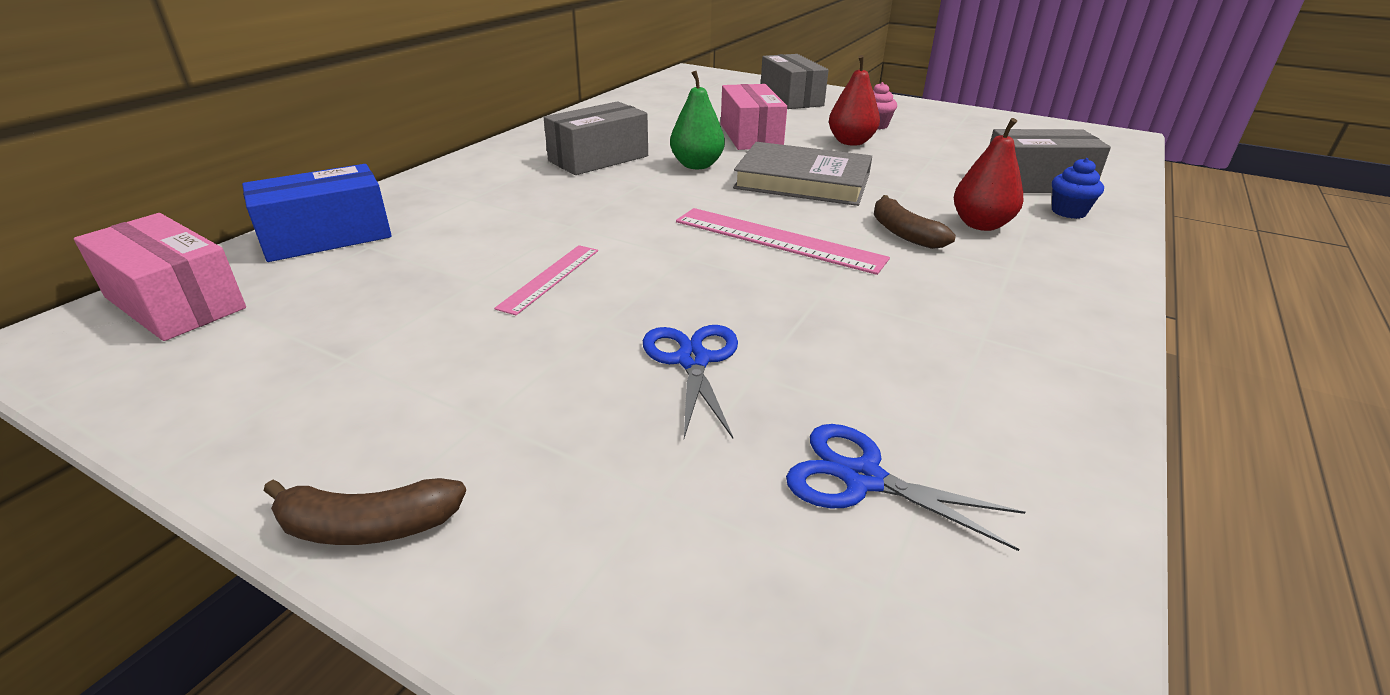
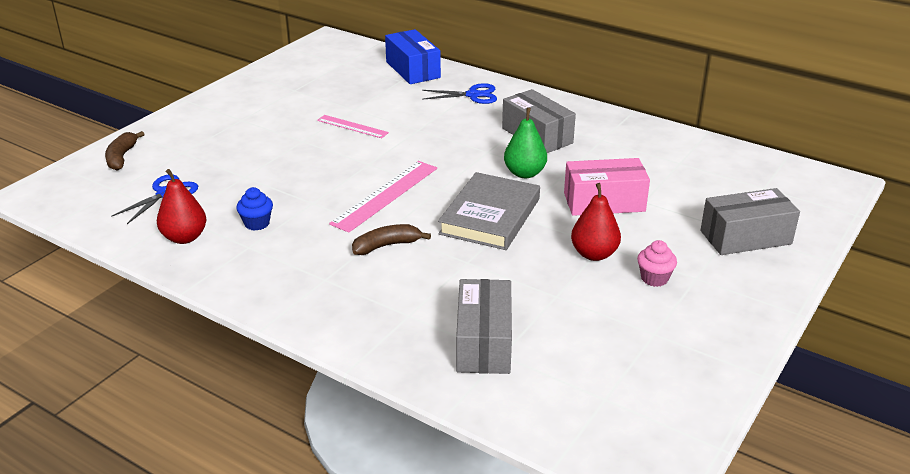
camera: 95 degrees right, 0 degrees up
(175, 303) = (351, 52): pink box -> none
(367, 526) = (195, 106): brown banana -> brown banana (121, 157)
(693, 360) = (262, 162): blue scissors -> blue scissors (473, 95)
(980, 225) = (396, 284): red pear -> red pear (184, 237)
(1068, 212) = (415, 340): blue cupcake -> blue cupcake (257, 223)

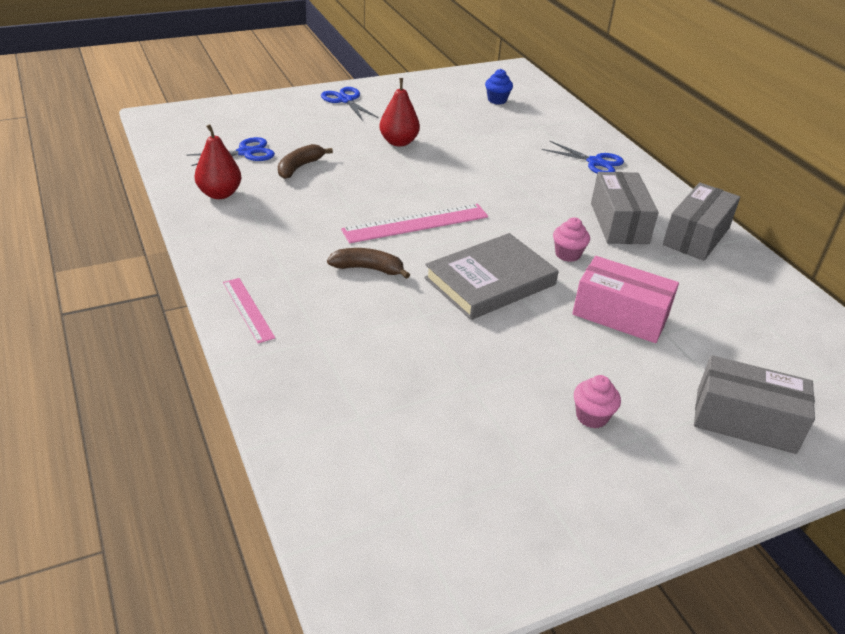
camera: 30 degrees right, 5 degrees up
(121, 157) = (246, 112): brown banana -> brown banana (299, 167)
(207, 114) = (345, 100): none -> blue scissors
(257, 223) = (285, 205): blue cupcake -> blue cupcake (497, 100)
(352, 126) = (453, 152): pink ruler -> pink ruler (248, 309)
(413, 70) = (561, 120): blue box -> none
(484, 342) = (356, 398): grey box -> grey box (696, 236)
(524, 173) = (567, 254): green pear -> pink cupcake
(594, 254) = (554, 362): red pear -> red pear (399, 142)

